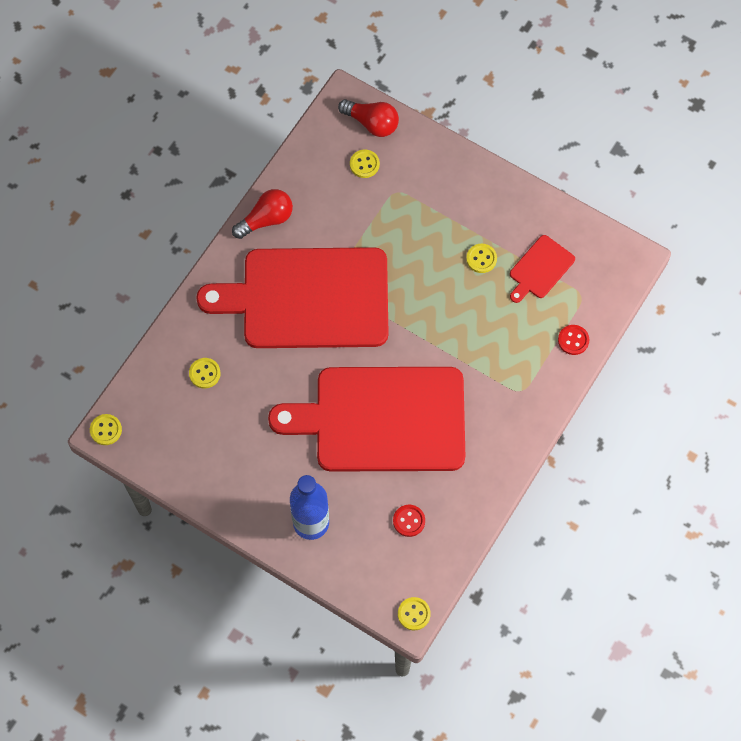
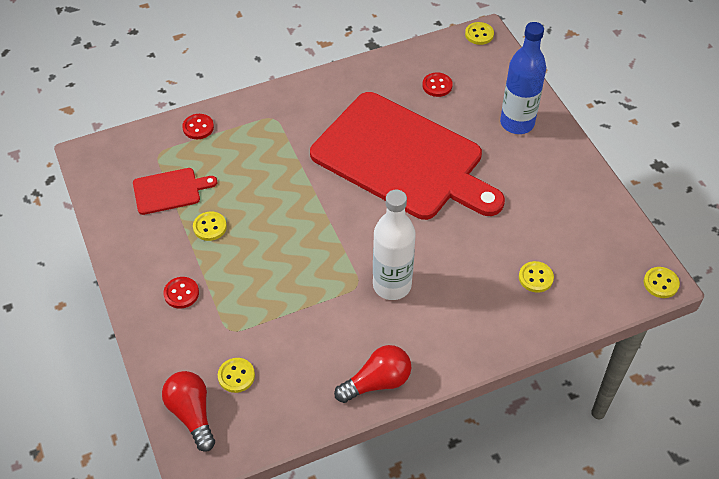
camera: 145 degrees left, 15 degrees down
(266, 219) = (377, 382): red light bulb -> red light bulb turned 150 degrees clockwise
(308, 298) = (392, 285): red cutting board -> white bottle
(454, 196) = (181, 293): none -> red button

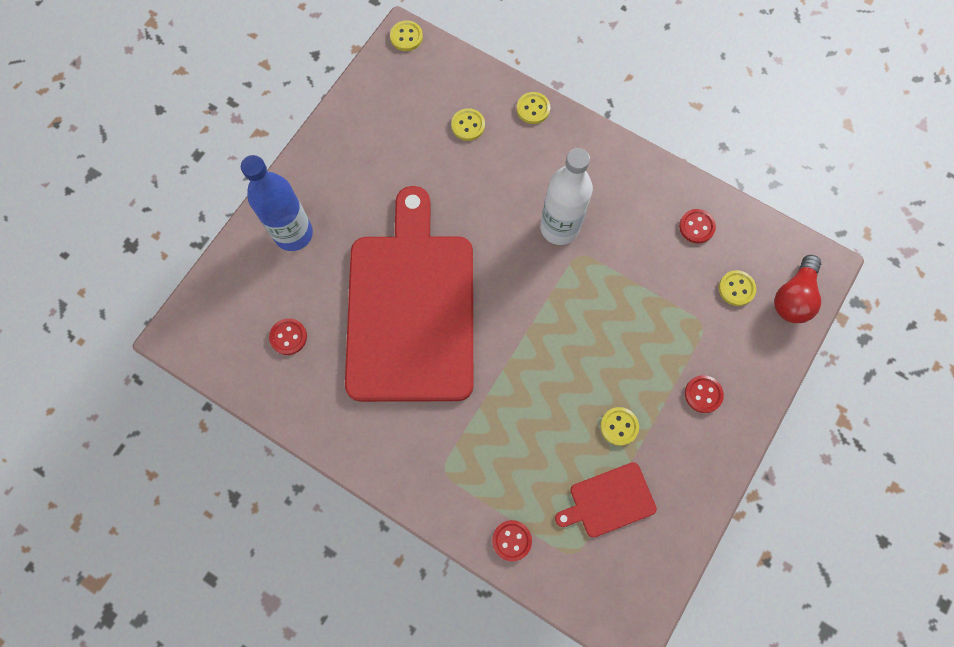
camera: 125 degrees left, 20 degrees up
(169, 191) = (609, 500): red cutting board -> red cutting board turned 60 degrees counterclockwise
(312, 385) = (696, 227): none -> red button
(377, 382) = (655, 182): red light bulb -> none
(479, 34) = (180, 341): yellow button -> yellow button (533, 109)

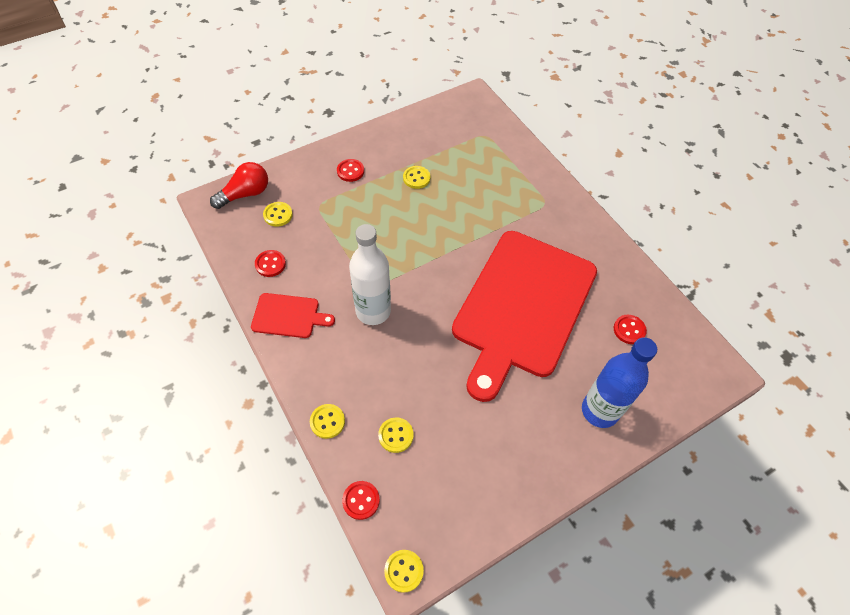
camera: 155 degrees left, 15 degrees down
(511, 540) = (519, 155): red button -> red button (361, 500)
(609, 500) = (448, 148): red cutting board -> red cutting board (288, 316)

